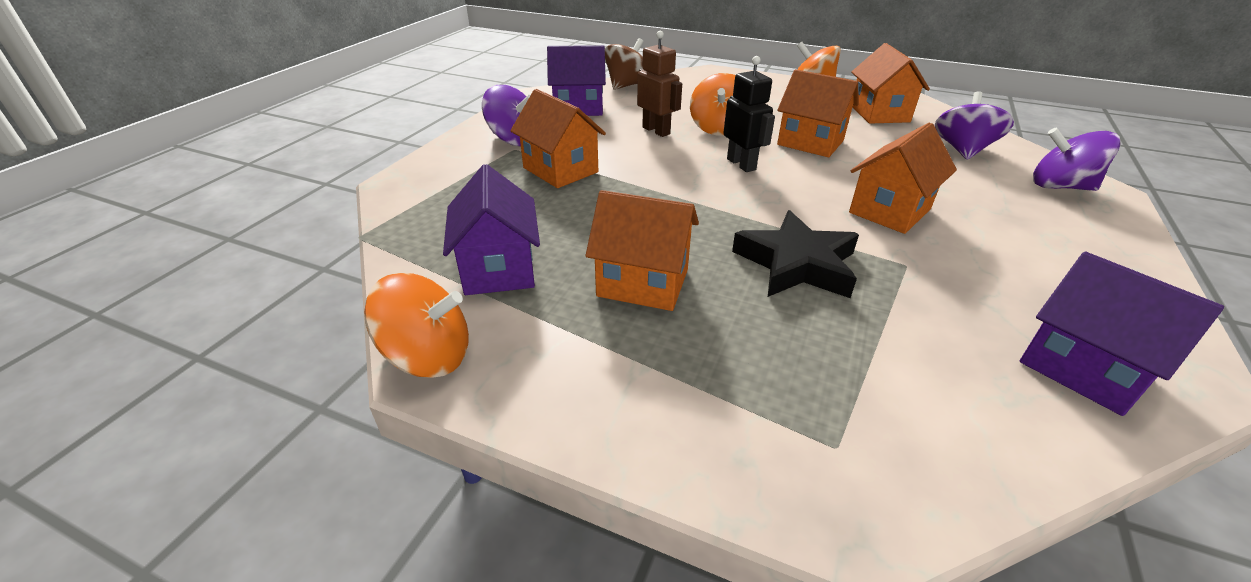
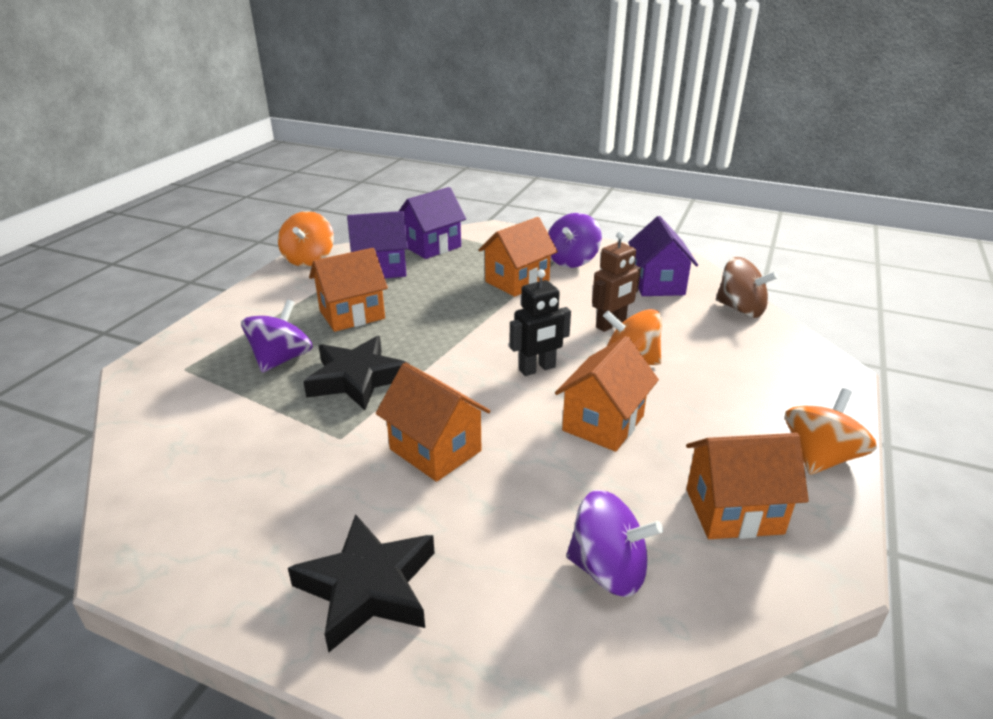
camera: 90 degrees right, 5 degrees down
(643, 283) = (352, 315): orange house -> orange house turned 45 degrees clockwise
(1060, 186) = (491, 644): purple spinning top -> purple spinning top (281, 359)
(1067, 233) = (368, 587): none -> black star
(1083, 368) = (179, 496): purple house -> purple house (432, 246)

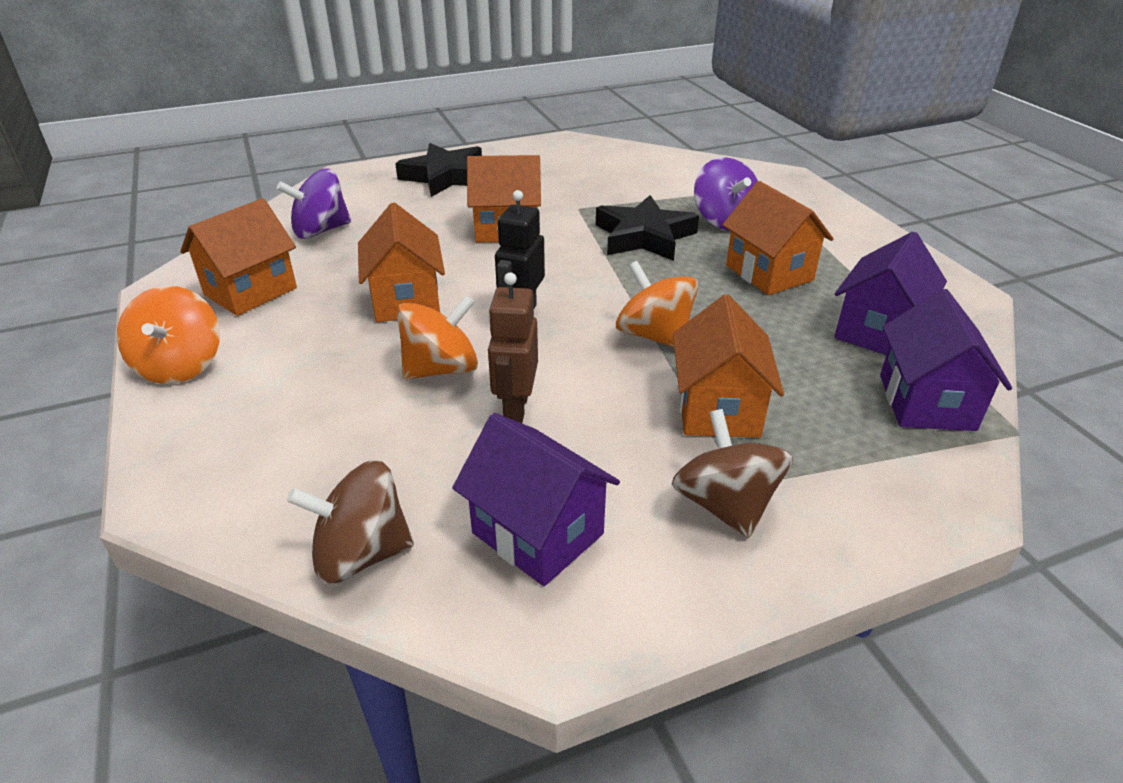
camera: 135 degrees right, 5 degrees up
(309, 259) = (964, 299): orange spinning top -> orange spinning top (654, 335)
(352, 315) = (769, 273): orange house -> orange house turned 45 degrees counterclockwise
(572, 260) = (725, 505): purple spinning top -> brown spinning top

